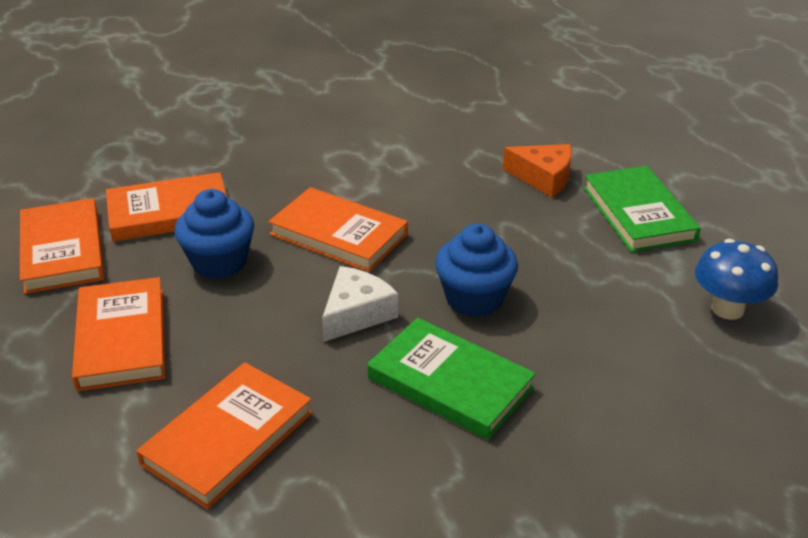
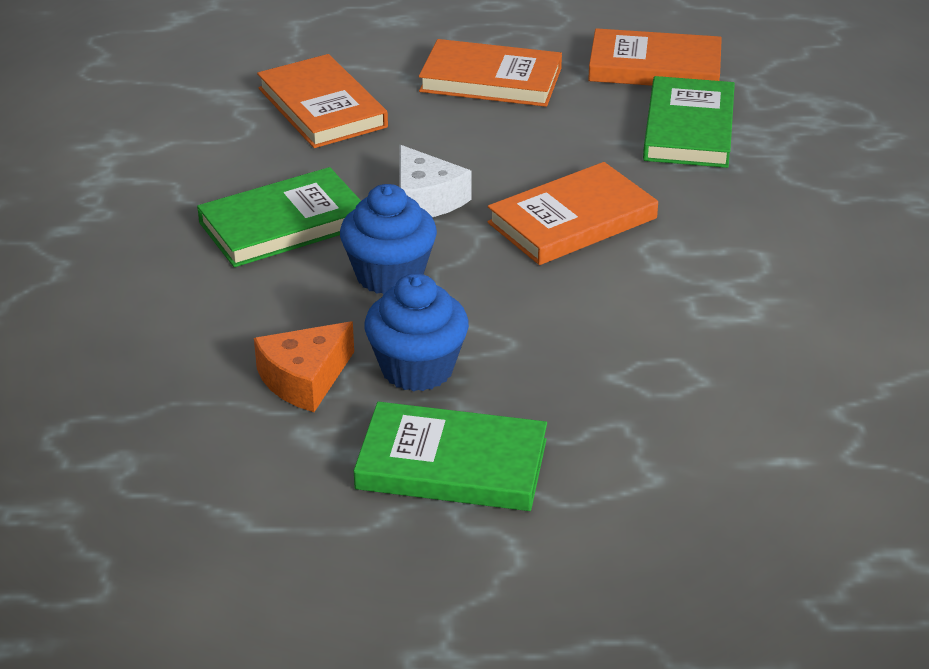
camera: 115 degrees right, 0 degrees up
(169, 212) = (688, 129): orange book -> green book
(219, 262) = (572, 142): blue cupcake -> blue cupcake (417, 368)
(543, 178) = (594, 413): orange cheese -> orange cheese (304, 379)
(727, 309) = (218, 448): blue mushroom -> none

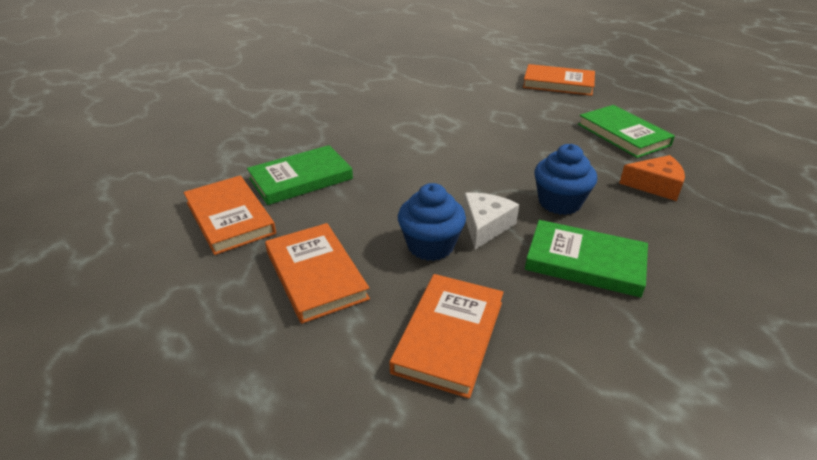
camera: 130 degrees left, 0 degrees up
(417, 368) = (597, 164): blue cupcake -> blue cupcake (430, 246)
(572, 221) = (436, 175): orange book -> orange book (558, 83)

